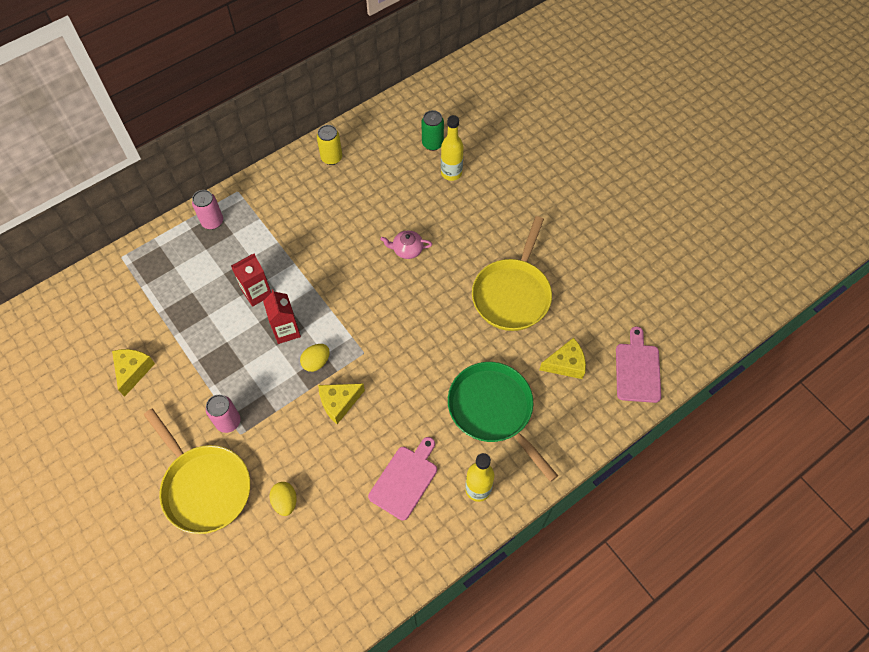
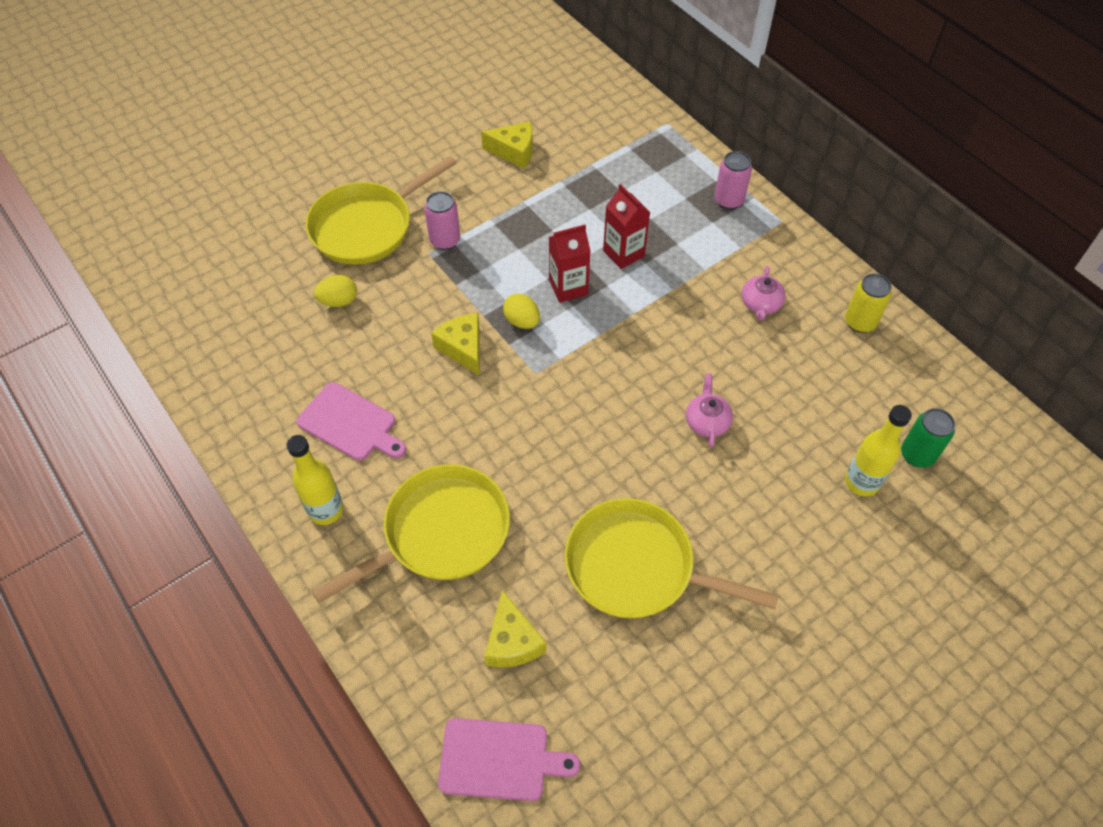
camera: 90 degrees right, 5 degrees down
(312, 211) = (760, 304): none -> pink teapot
(493, 410) = (440, 533): green pan -> yellow pan

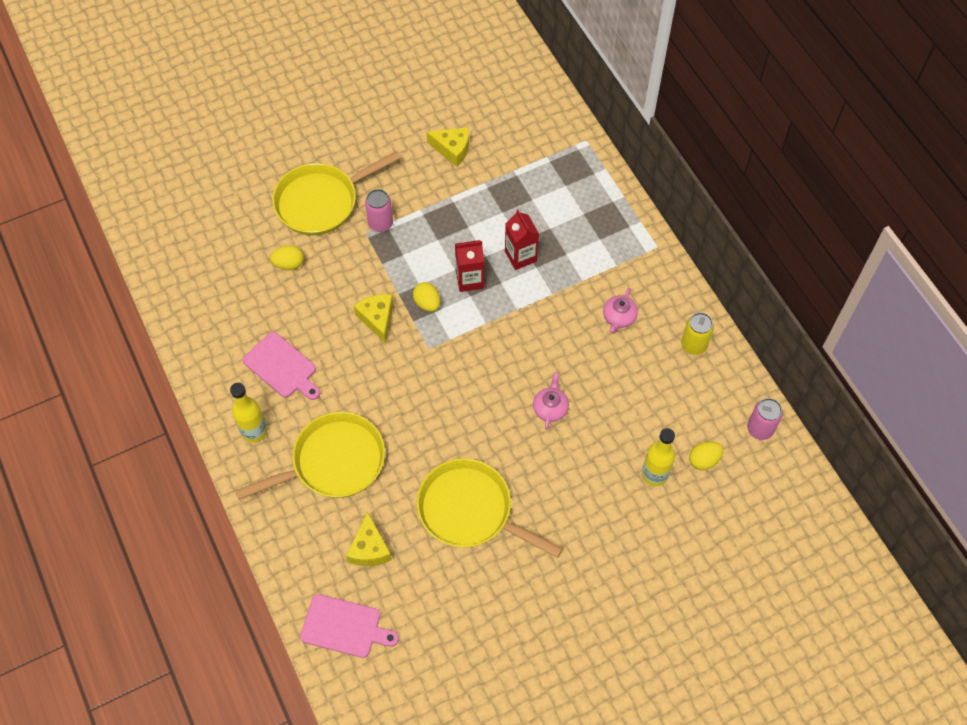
camera: 10 degrees right, 5 degrees up
(728, 200) = (618, 221): pink can -> pink can (760, 429)
(917, 455) = (704, 460): green can -> yellow egg

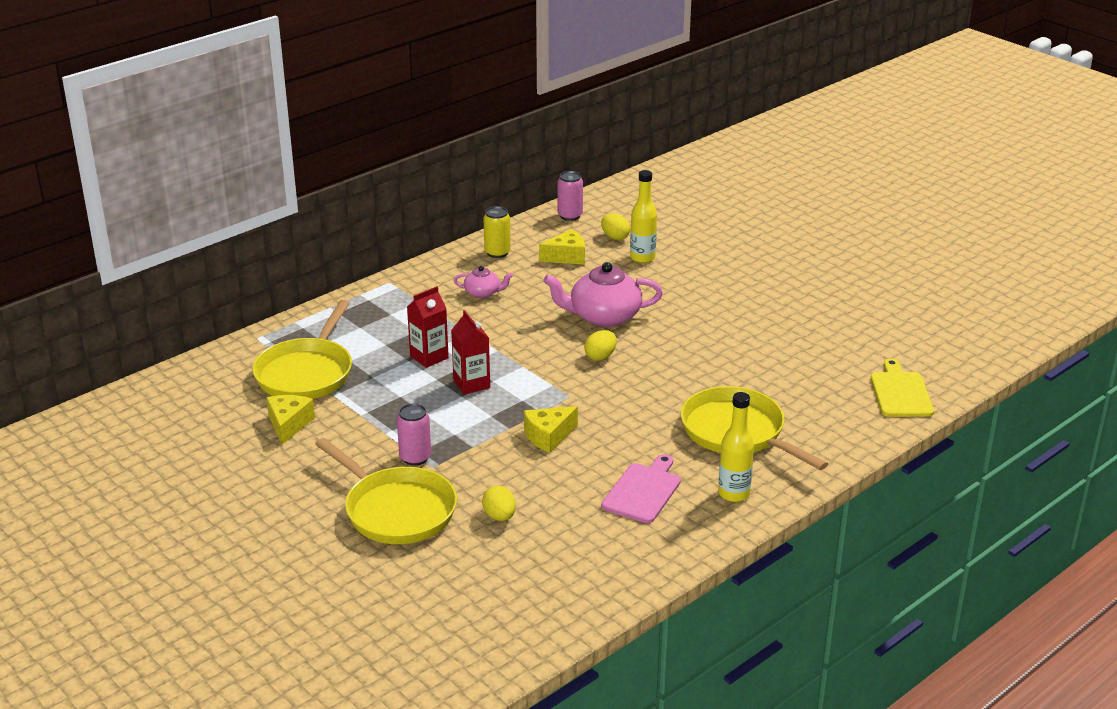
camera: 105 degrees left, 30 degrees down
(345, 627) = (900, 392): pink cutting board -> yellow cutting board
(369, 549) = (814, 393): yellow cheese -> yellow cheese (567, 256)
(427, 303) = (513, 406): yellow egg -> yellow egg (600, 356)
(470, 510) = (737, 343): yellow pan -> yellow pan (306, 373)
(550, 408) = (603, 316): pink teapot -> pink teapot, size x1.94

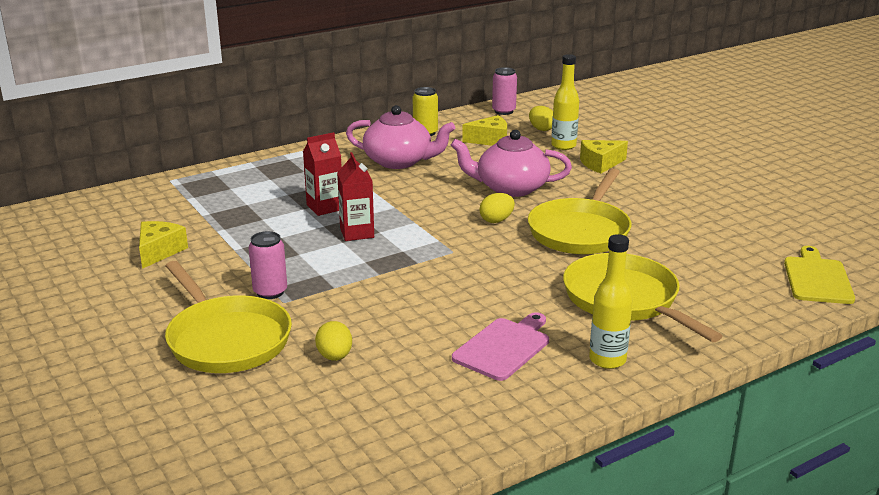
camera: 10 degrees right, 5 degrees down
(306, 373) = (200, 211): yellow pan -> yellow pan (580, 231)
(483, 293) = (399, 161): pink teapot -> pink teapot, size x1.94
(548, 436) = (417, 285): yellow cheese -> yellow cheese (600, 164)

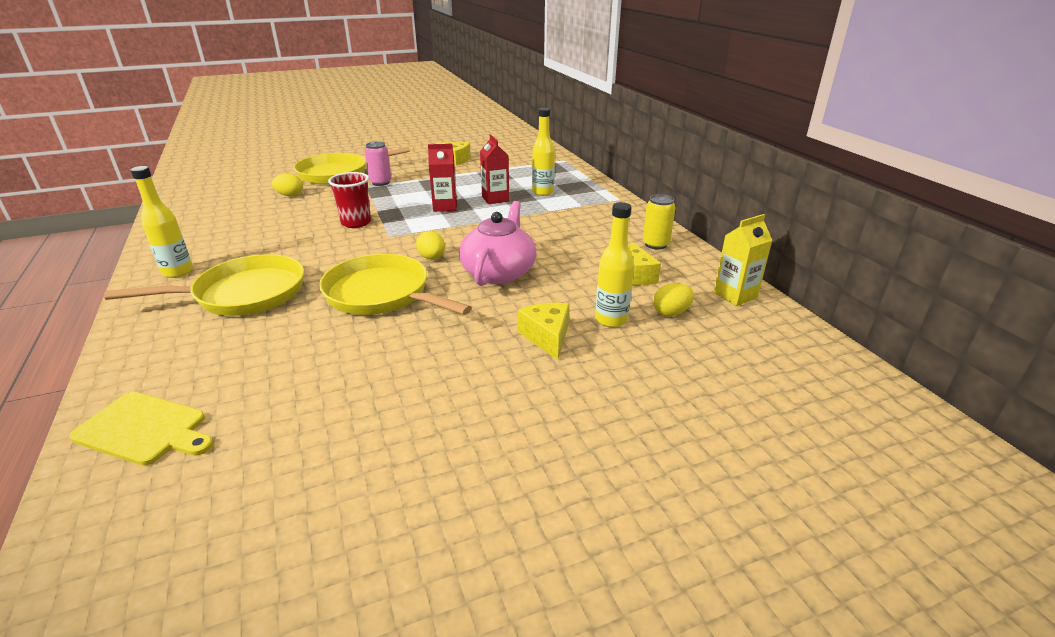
camera: 100 degrees right, 5 degrees up
(298, 184) = (543, 192): none -> yellow bottle
(399, 161) = (580, 228): pink teapot -> none
(423, 279) = (356, 223): none -> red cup
(503, 111) = (735, 295): pink can -> yellow carton
(504, 347) = (240, 239): pink cutting board -> none

